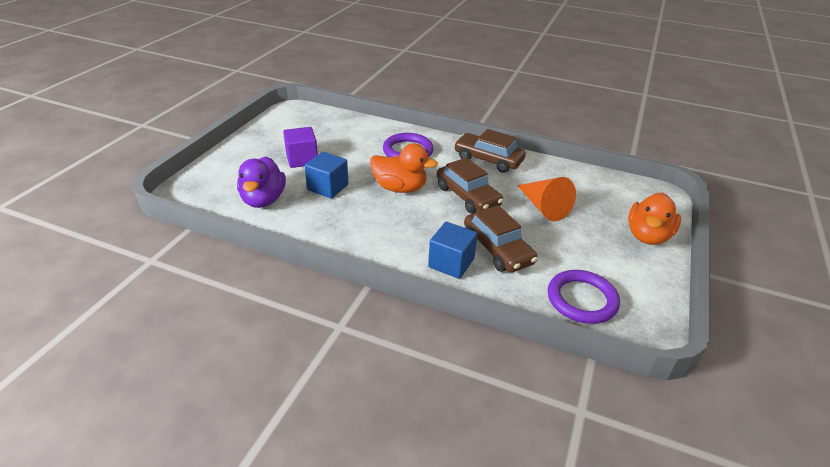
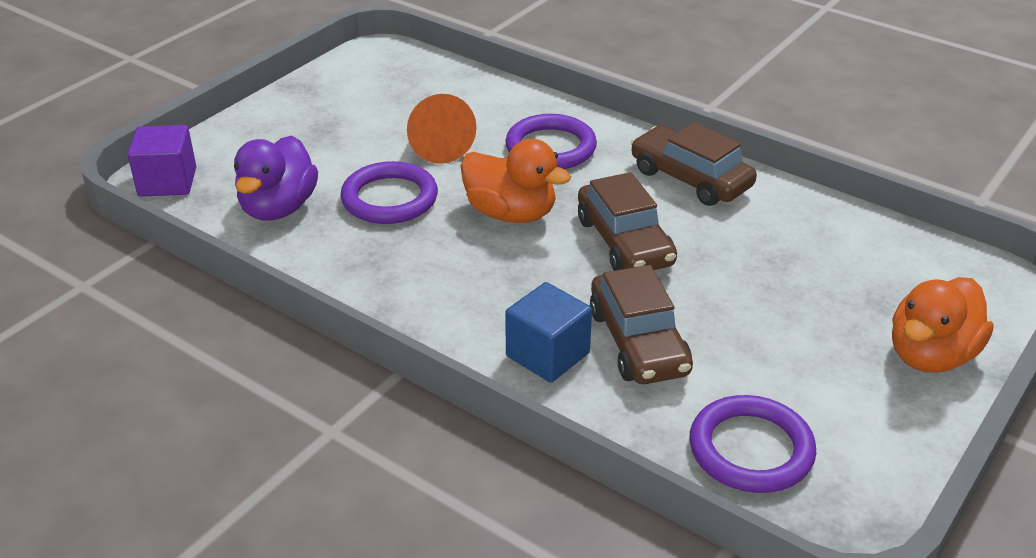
camera: 15 degrees right, 0 degrees up
(302, 159) = (364, 144): purple cube -> purple cube (167, 182)
(328, 187) = (389, 198): blue cube -> purple ring
(543, 207) = (755, 278): orange cone -> orange cone (437, 143)

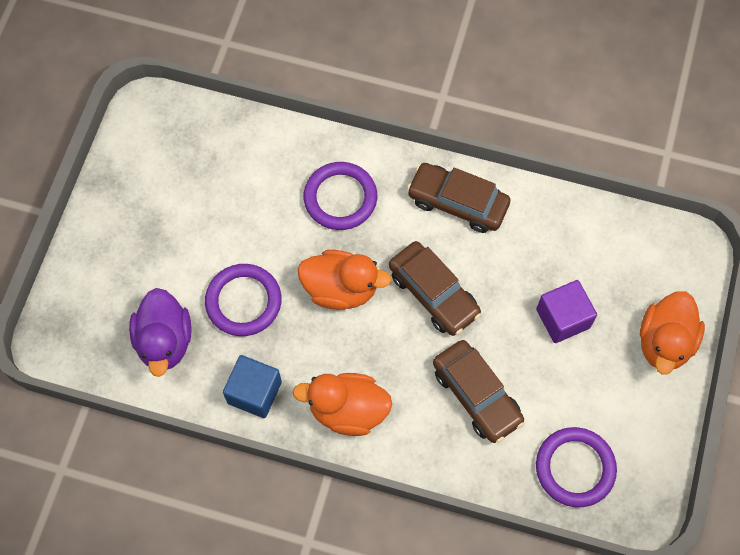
camera: 20 degrees left, 30 degrees up
(167, 182) = (62, 340): purple cube -> purple cube (562, 318)
(437, 143) = (250, 220): orange cone -> none
(459, 314) = (347, 410): none -> orange duck
(547, 354) = (422, 428): blue cube -> blue cube (254, 392)

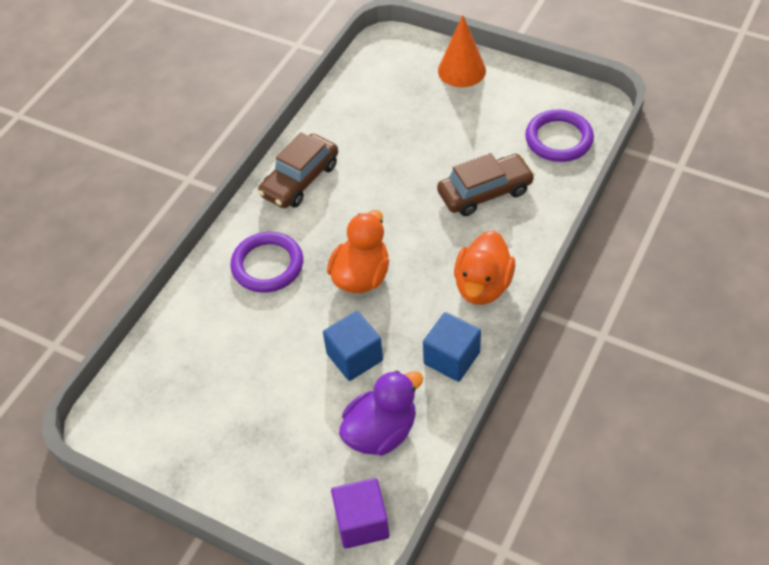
camera: 75 degrees left, 15 degrees down
(165, 341) = (381, 432): purple duck -> purple duck turned 45 degrees counterclockwise
(243, 301) = (354, 357): purple ring -> blue cube
(433, 293) = (383, 208): brown car -> none
(562, 318) = (427, 127): purple cube -> purple cube (361, 522)
(664, 342) = (461, 70): orange duck -> orange cone

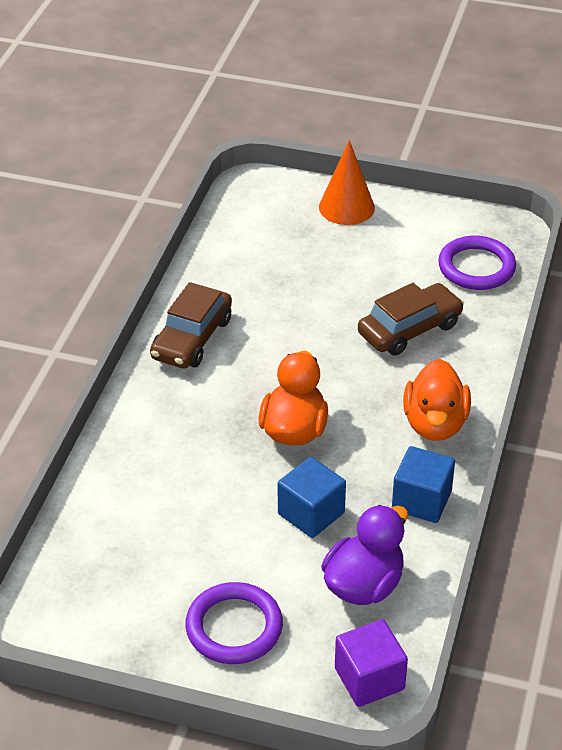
camera: 15 degrees left, 10 degrees down
(267, 265) = (180, 431): purple ring -> purple ring (234, 627)

